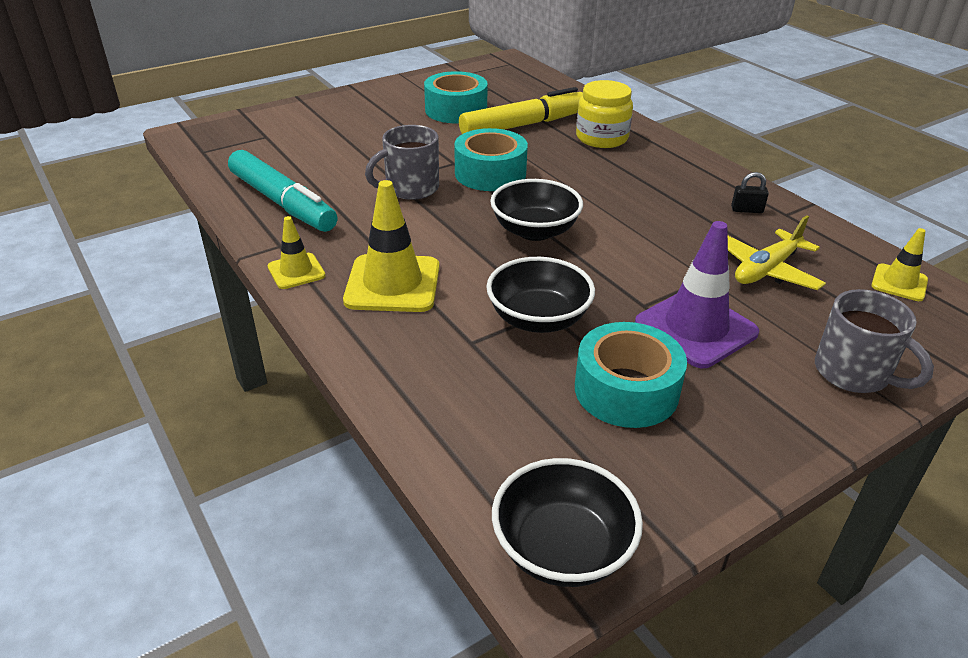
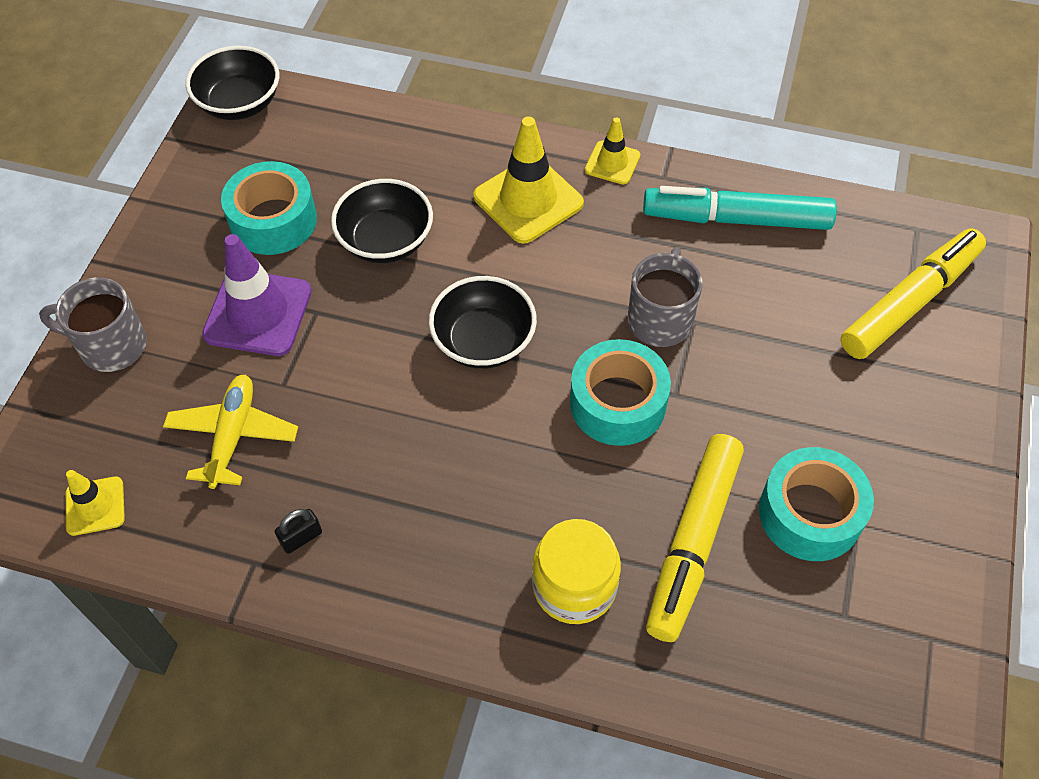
camera: 140 degrees right, 20 degrees up
(272, 134) = (909, 302): none -> yellow marker

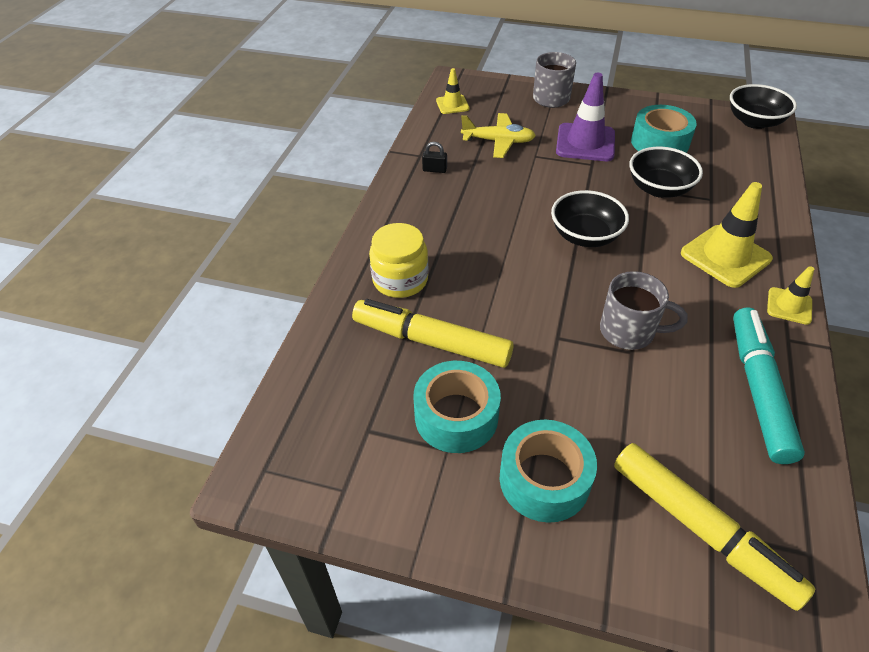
camera: 90 degrees right, 10 degrees down
(301, 538) = (434, 170): black padlock -> black padlock turned 45 degrees counterclockwise
(617, 403) = (544, 304): turquoise tape -> turquoise tape (544, 479)

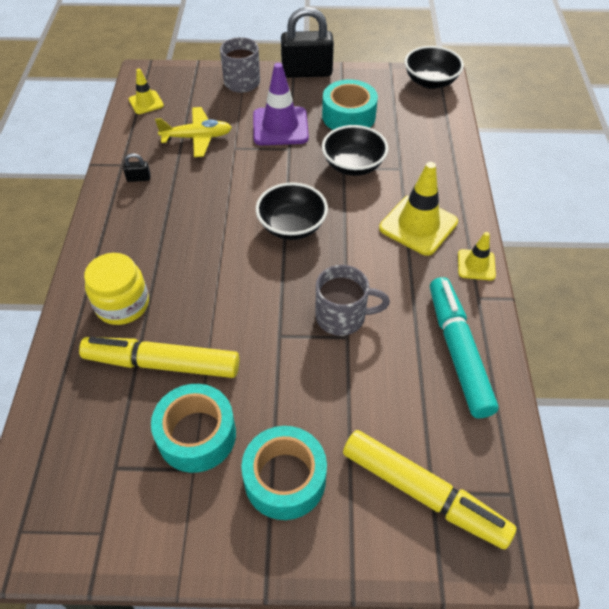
camera: 15 degrees left, 5 degrees up
(620, 97) = (307, 72): none -> black padlock

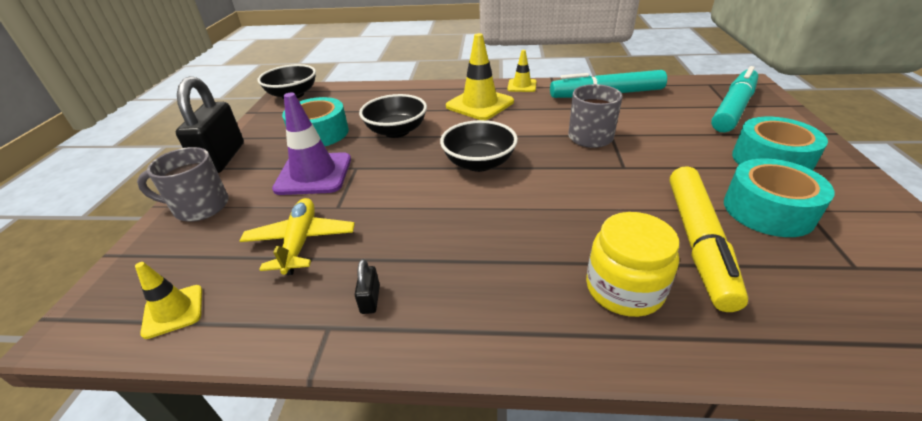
camera: 85 degrees left, 15 degrees down
(423, 493) = (733, 108): yellow marker -> turquoise marker

